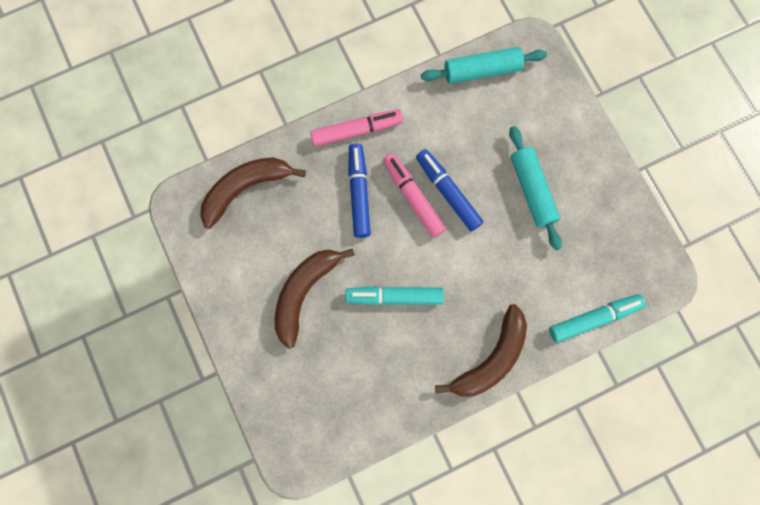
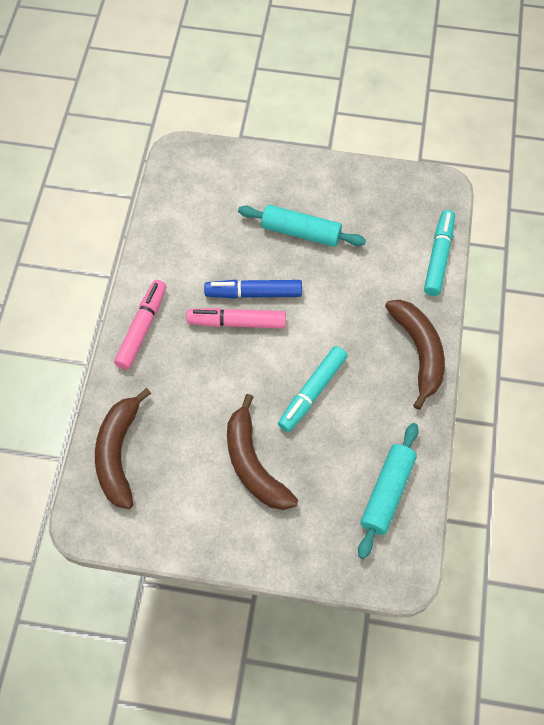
camera: 55 degrees left, 15 degrees down
(359, 193) = (199, 362): blue marker -> none
(482, 71) = (171, 202): turquoise rolling pin -> turquoise rolling pin (387, 493)

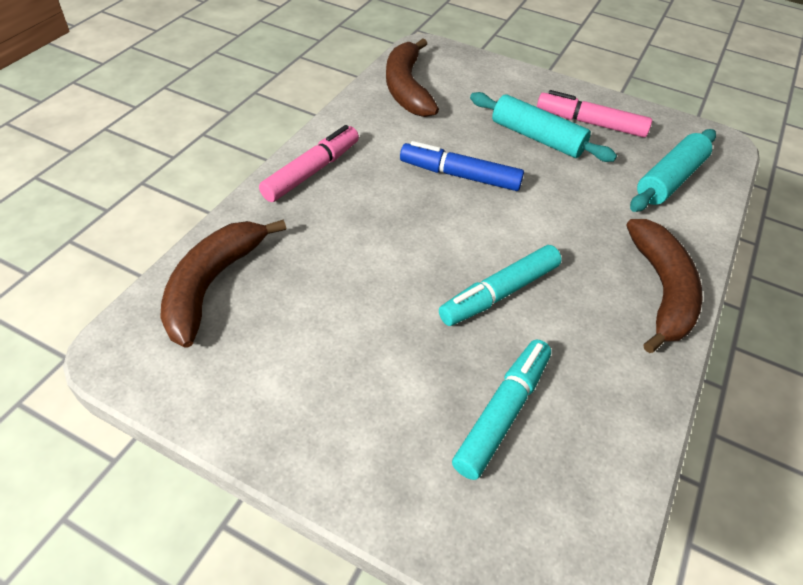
camera: 15 degrees right, 15 degrees down
(237, 322) = (428, 196): pink marker -> pink marker (590, 123)
(253, 464) = (386, 352): brown banana -> brown banana (406, 88)
(387, 493) = (575, 453): turquoise rolling pin -> turquoise rolling pin (670, 180)
(438, 257) = (706, 202): turquoise marker -> turquoise marker (502, 413)

